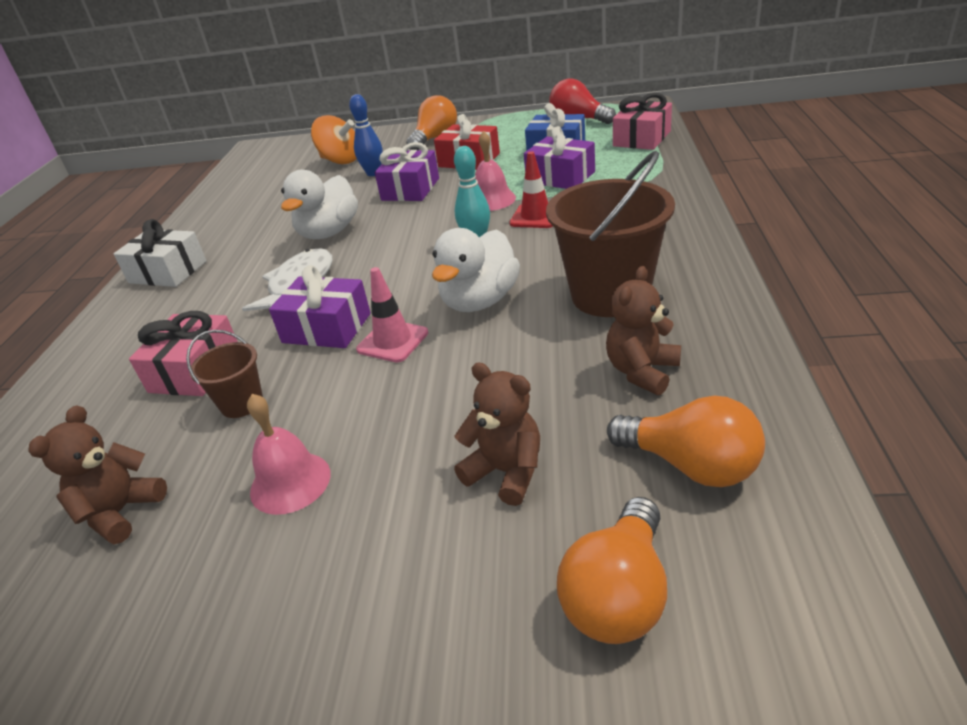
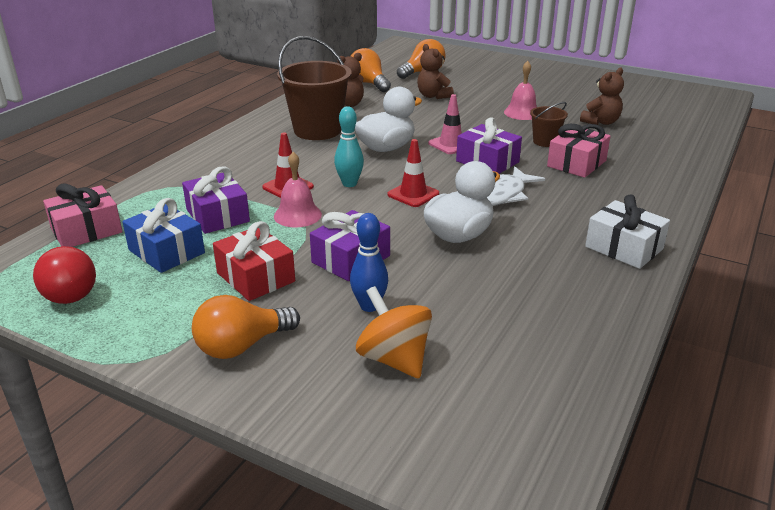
camera: 160 degrees left, 5 degrees down
(397, 253) = (413, 194): none -> red traffic cone

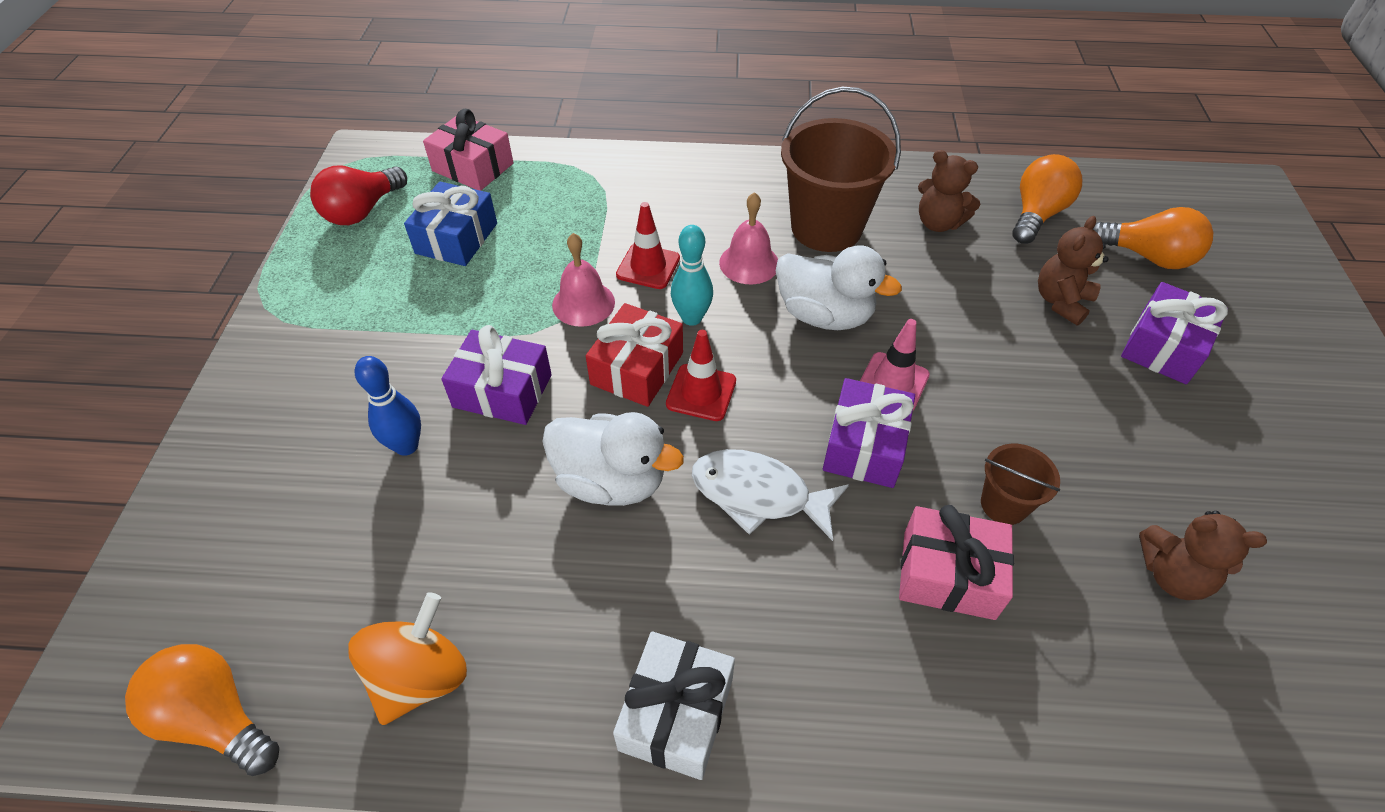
camera: 65 degrees right, 20 degrees up
(217, 215) = (548, 240): purple gift -> purple gift (1163, 347)
(242, 346) = (304, 370): orange light bulb -> orange light bulb (216, 718)
(255, 277) = (432, 326): red gift -> red gift (637, 368)
(394, 359) = (309, 506): orange spinning top -> orange spinning top (420, 676)
(522, 113) = (1102, 438): pink bell -> pink bell (749, 263)

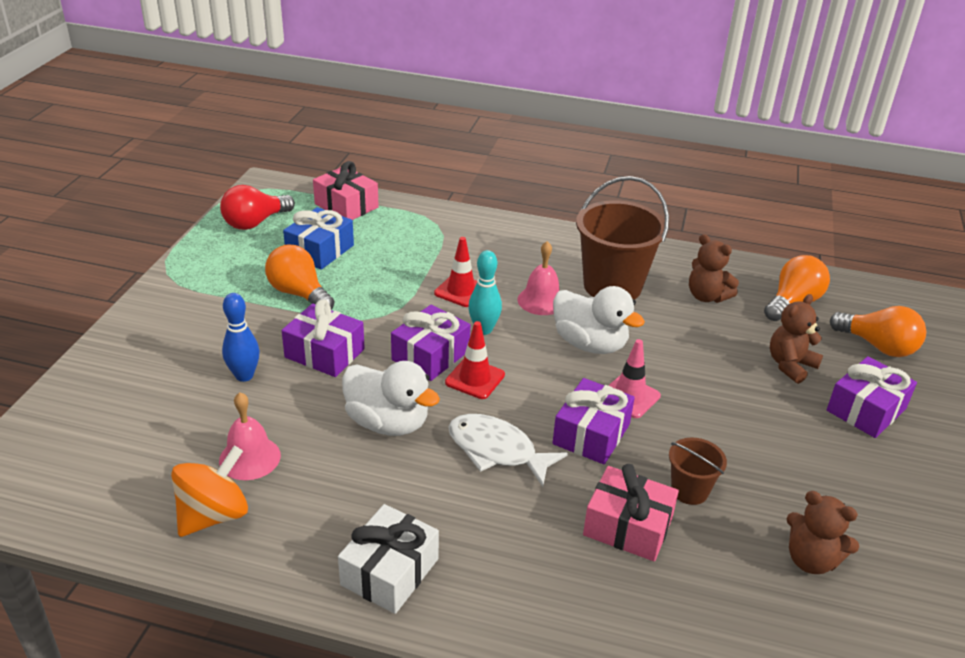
camera: 10 degrees right, 15 degrees down
(216, 718) = (68, 512): orange light bulb -> orange light bulb (299, 293)
(583, 303) = (403, 307): pink bell -> pink bell (250, 458)
(637, 368) = (430, 355): red gift -> purple gift

